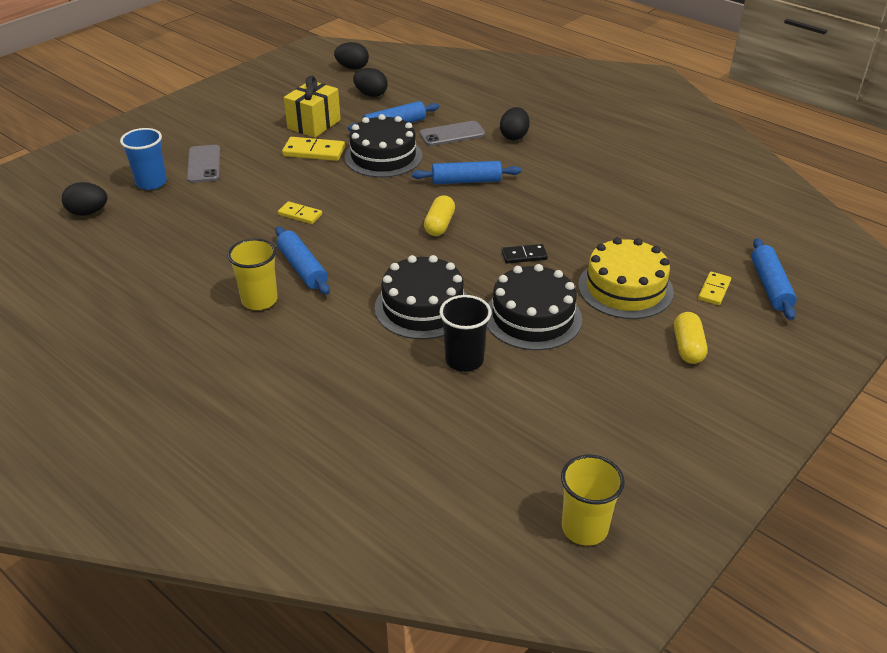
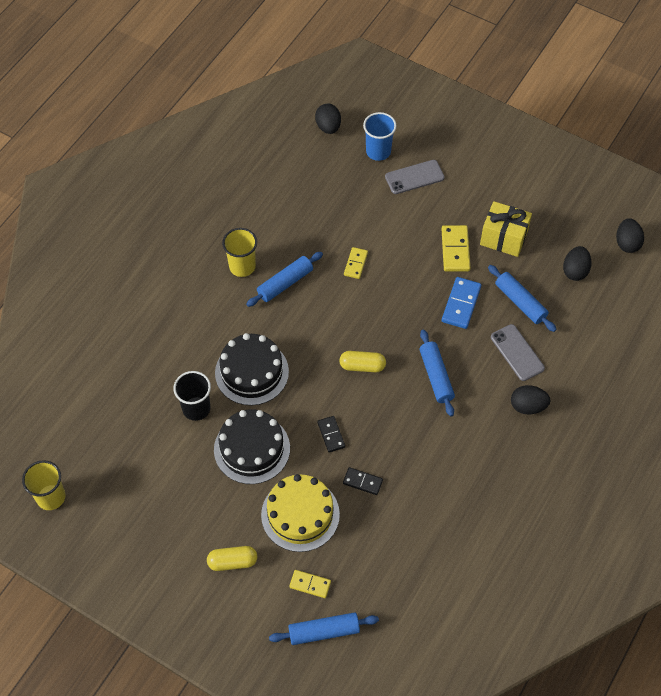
camera: 80 degrees right, 20 degrees up
(383, 156) = (461, 304): black cake -> blue domino
(587, 241) = (362, 482): none -> black domino

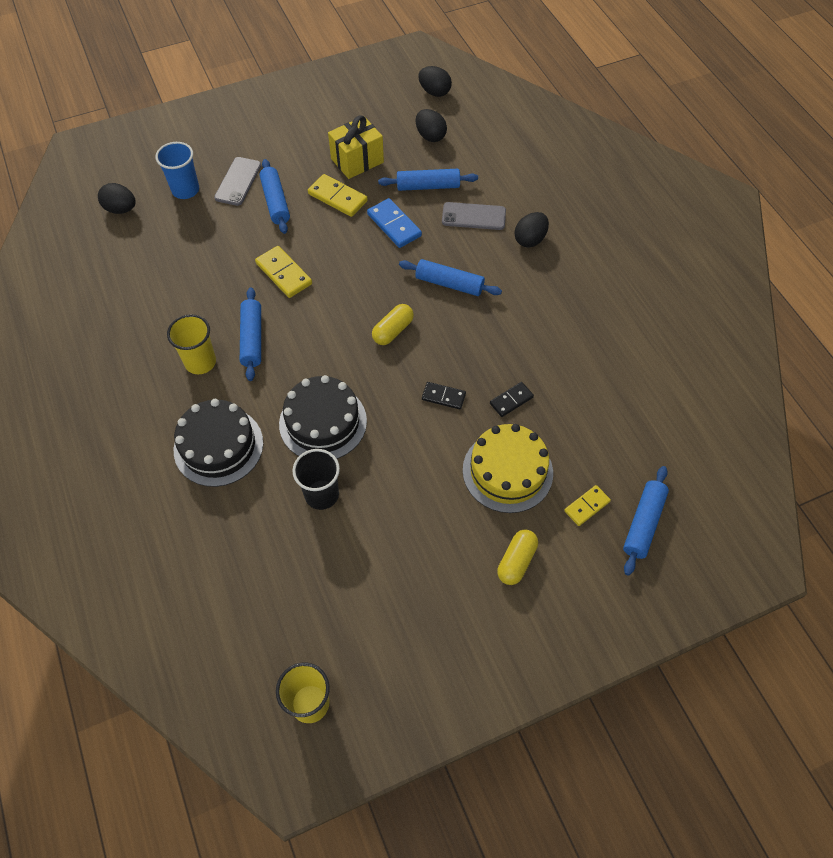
camera: 55 degrees left, 0 degrees up
(252, 449) = (406, 471): black cake -> black cake (218, 446)
(355, 264) = (283, 274): yellow domino -> yellow domino, size x1.57
(416, 214) = (275, 202): none -> blue rolling pin

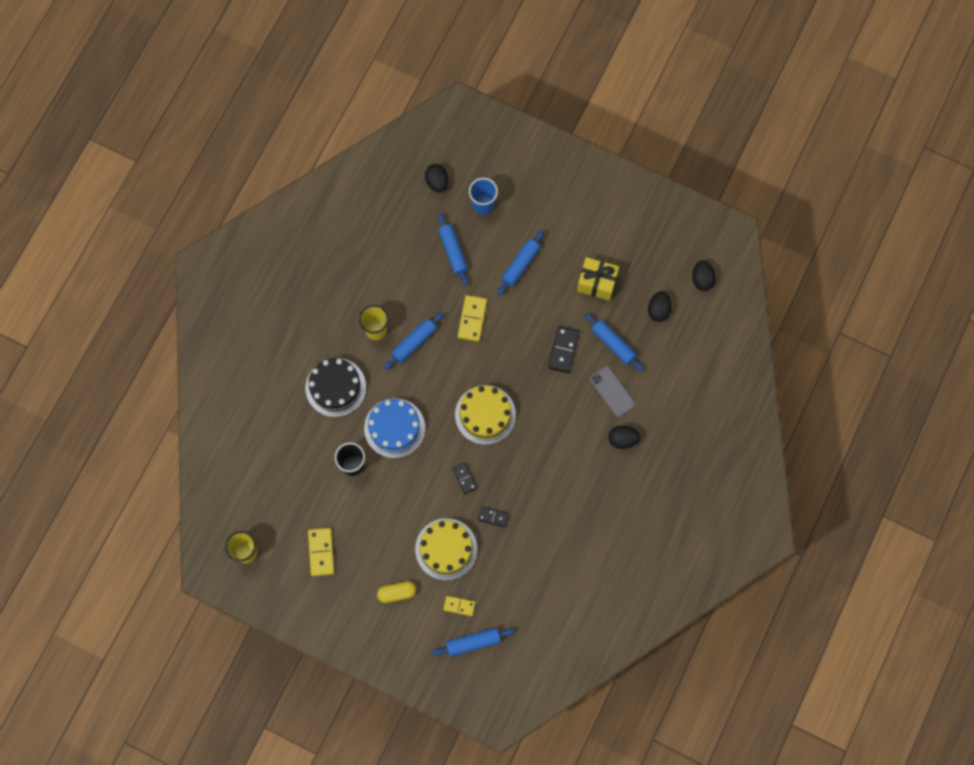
camera: 50 degrees right, 15 degrees up
(238, 181) = (516, 228): grey phone -> none
(323, 422) = (394, 428): black cake -> blue cake
(337, 197) = (556, 298): yellow domino -> yellow domino (321, 552)
(393, 331) = (485, 415): yellow capsule -> yellow cake
(394, 225) = (564, 350): blue domino -> black domino
(449, 284) = (546, 419): blue rolling pin -> blue rolling pin (453, 251)

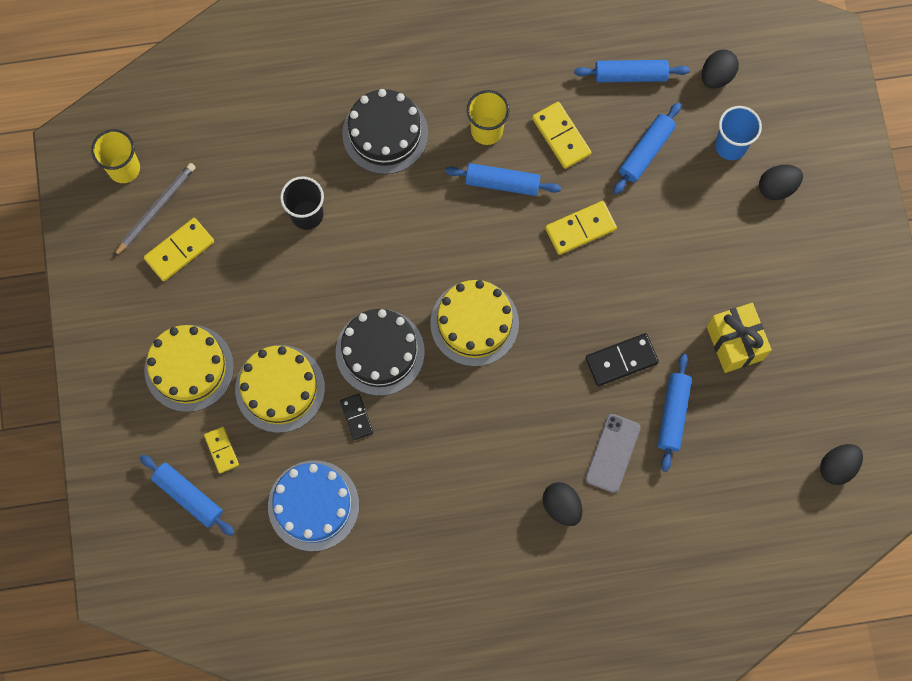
camera: 55 degrees right, 0 degrees up
(285, 549) = (156, 209): none -> grey pencil
(394, 428) = (384, 231): blue cake -> blue cake (313, 505)
(397, 593) = (189, 368): yellow capsule -> yellow cake
(410, 291) = (561, 136): none -> yellow domino
(464, 478) = (380, 352): black domino -> black cake
(520, 265) = (689, 239): blue rolling pin -> blue rolling pin (630, 75)
(658, 310) = (757, 440): black egg -> black egg (777, 187)

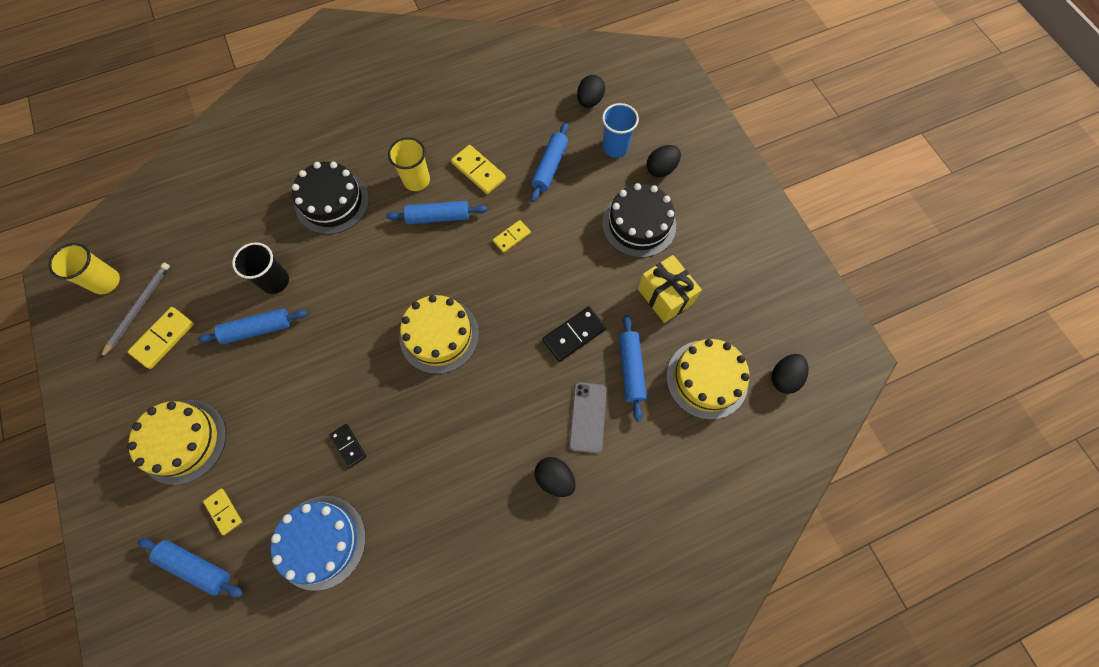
camera: 15 degrees left, 5 degrees down
(280, 388) = (272, 438): yellow cake -> yellow cake (706, 379)
(380, 352) = (359, 381): black cake -> black cake (639, 224)
(580, 229) = (511, 237): yellow domino -> yellow domino, size x0.64
(630, 75) = (522, 115): blue rolling pin -> blue rolling pin (258, 329)

